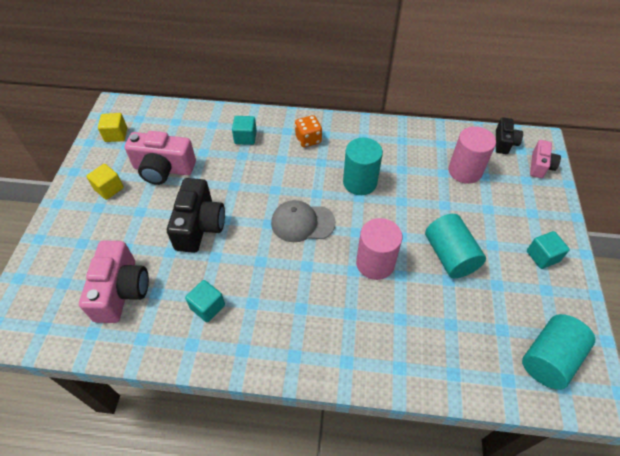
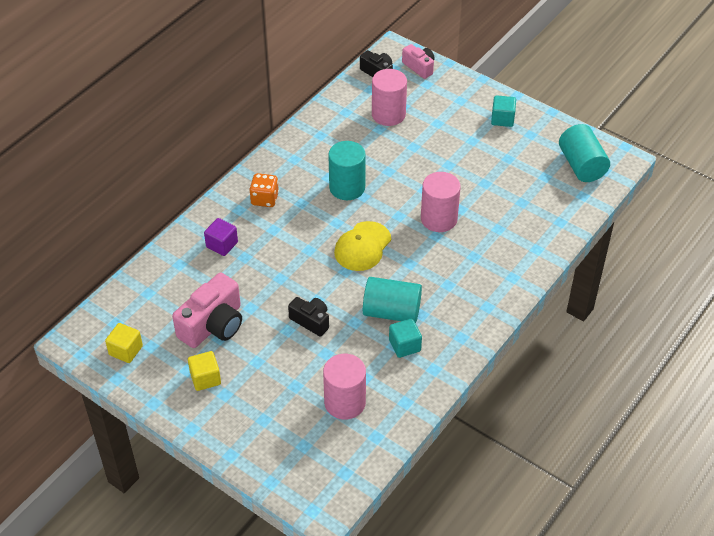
camera: 60 degrees left, 5 degrees down
(121, 291) = (345, 402): pink camera -> pink cylinder
(199, 226) = (311, 321): black camera -> black camera, size x0.58
(245, 137) = (222, 245): turquoise cube -> purple cube
(302, 223) = (362, 246): grey cap -> yellow cap
(450, 256) = (464, 170): turquoise cylinder -> turquoise cylinder (391, 312)

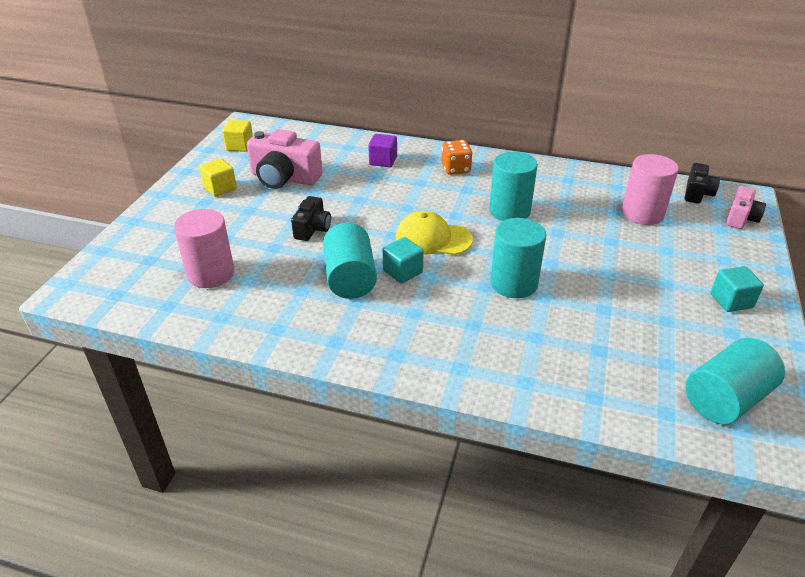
camera: 70 degrees right, 10 degrees down
(404, 345) = (304, 298): turquoise cube -> turquoise cube (403, 271)
(439, 219) = (513, 283): pink cylinder -> turquoise cylinder

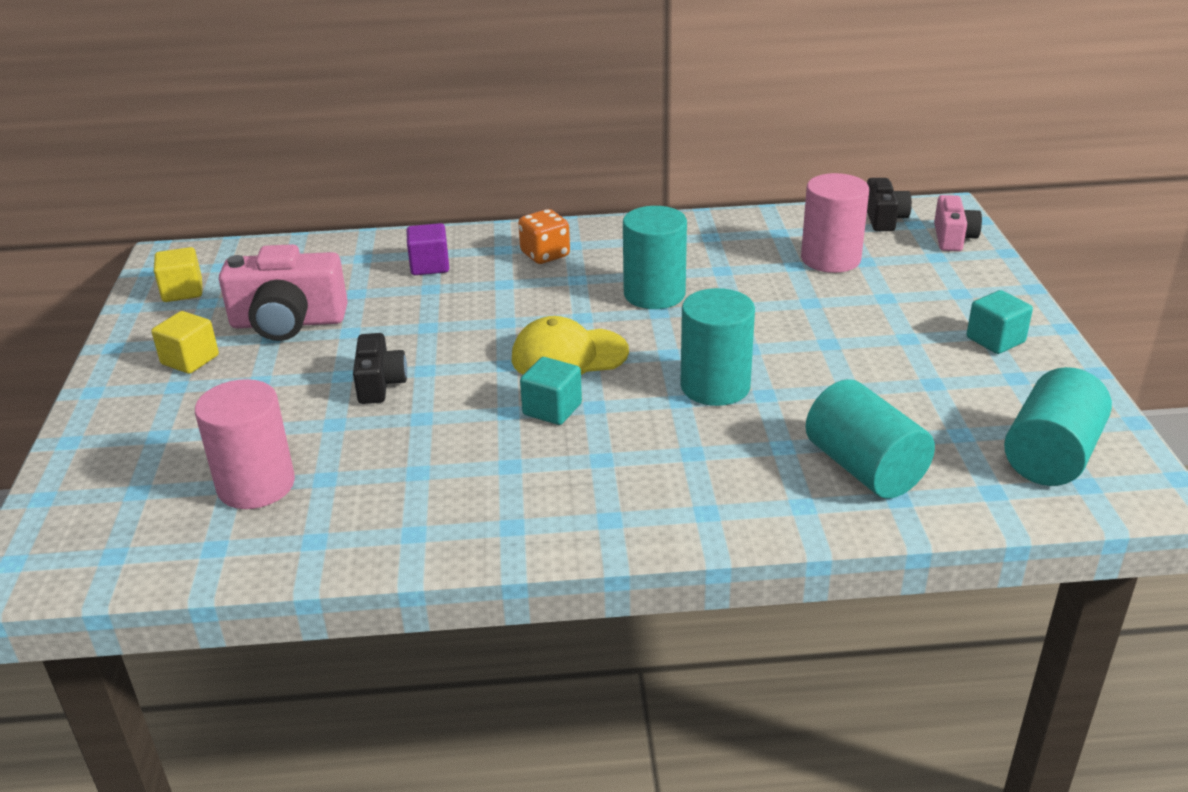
camera: 20 degrees left, 5 degrees down
(350, 278) = (480, 437): turquoise cylinder -> turquoise cylinder (864, 468)

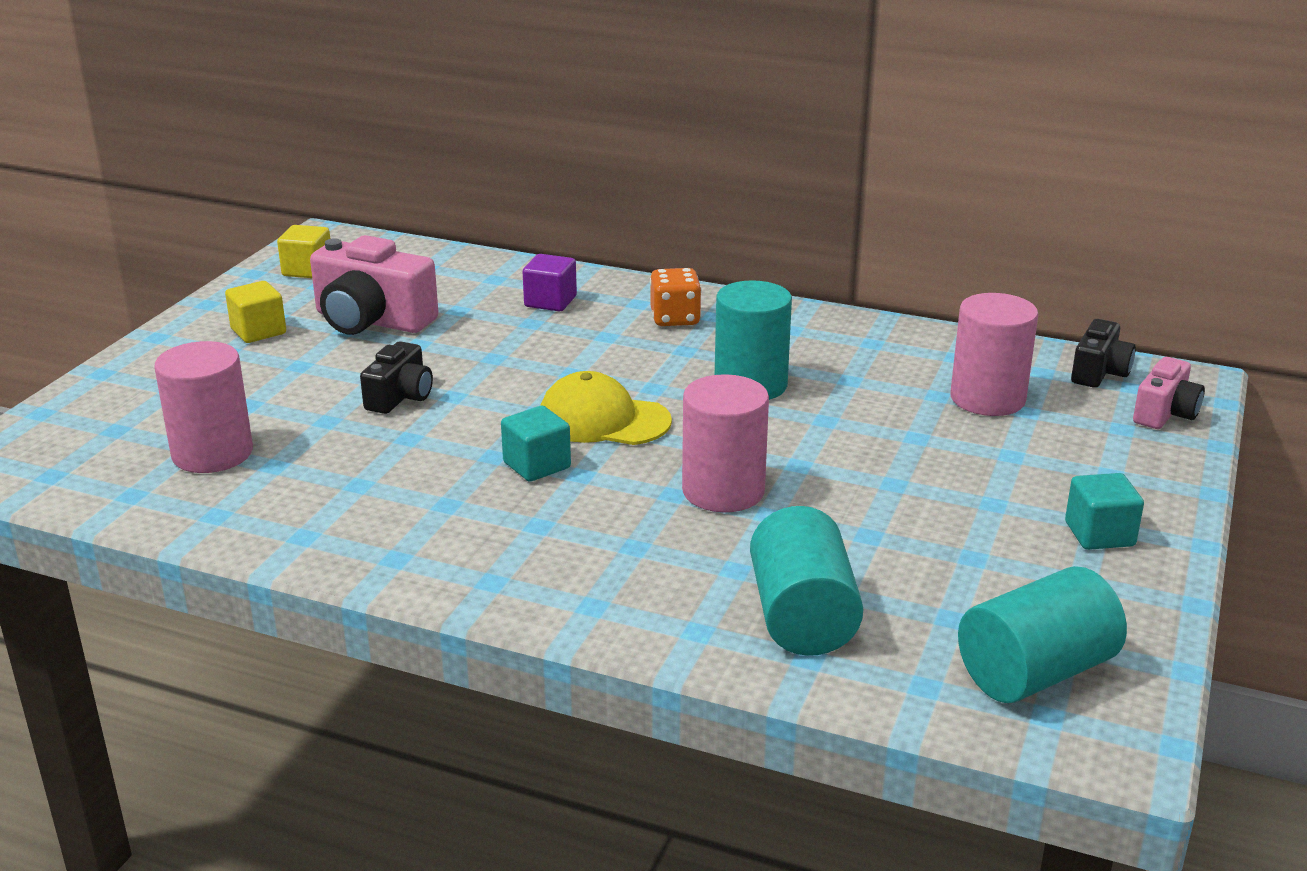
camera: 25 degrees right, 5 degrees down
(715, 386) = (723, 491): turquoise cylinder -> pink cylinder

